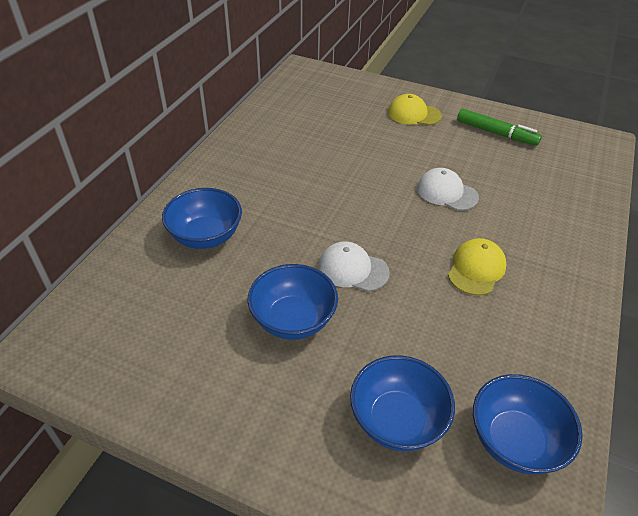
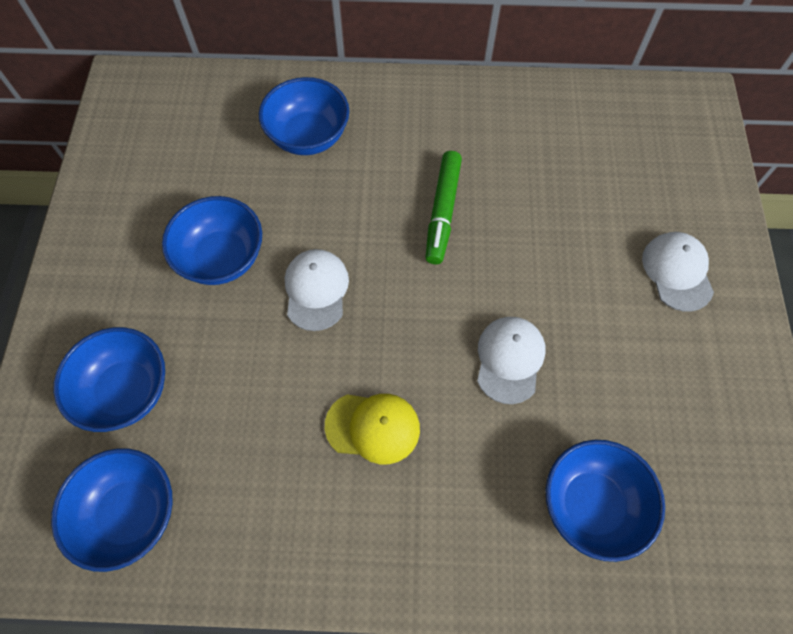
camera: 70 degrees right, 20 degrees up
(414, 114) = (677, 272): yellow cap -> white cap
(496, 133) = (701, 400): green marker -> green marker (442, 212)
(549, 191) = (591, 504): none -> blue bowl

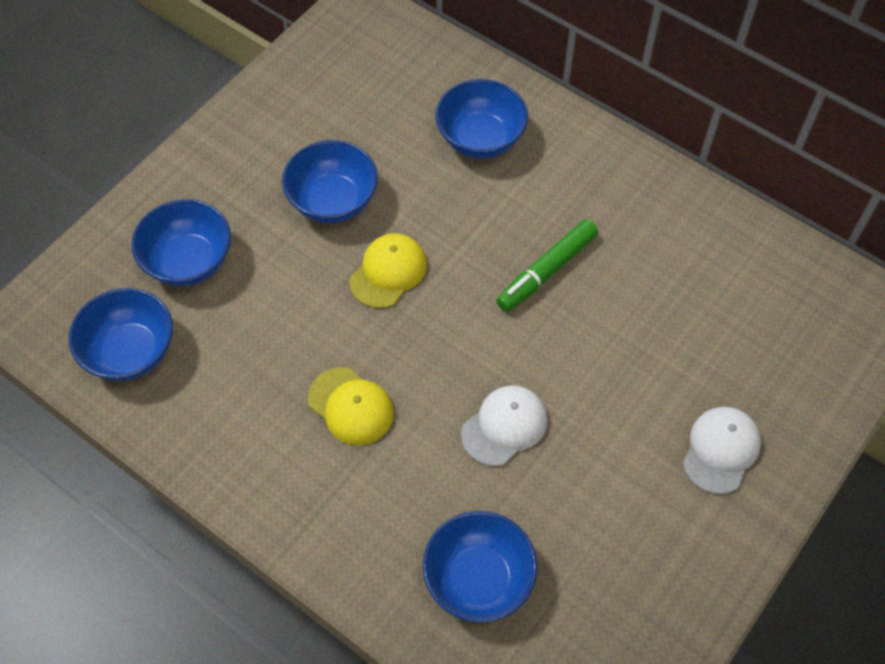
camera: 35 degrees right, 5 degrees down
(316, 290) = (388, 272): white cap -> yellow cap

